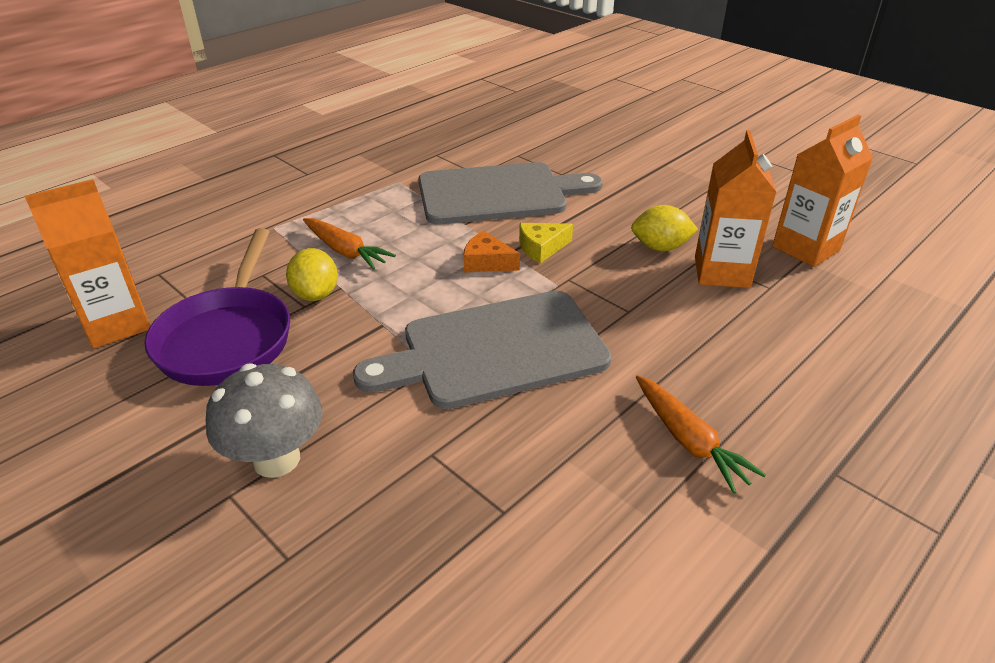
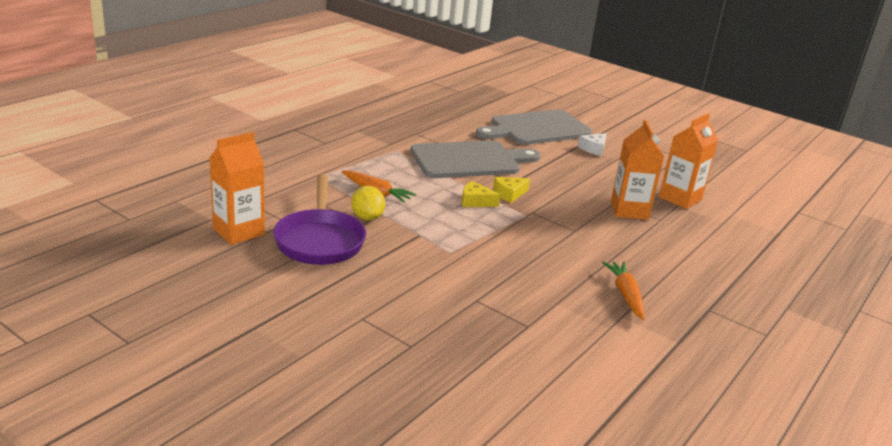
camera: 10 degrees left, 10 degrees down
(276, 459) = (383, 302): grey mushroom -> none
(487, 262) = (475, 201): orange cheese -> yellow cheese
(495, 350) = (497, 249): grey cutting board -> grey cutting board (536, 128)
(660, 247) = (587, 195): yellow lemon -> none
(685, 169) = (593, 149): none -> white cheese
(689, 441) = (625, 295): orange carrot -> orange carrot turned 150 degrees counterclockwise

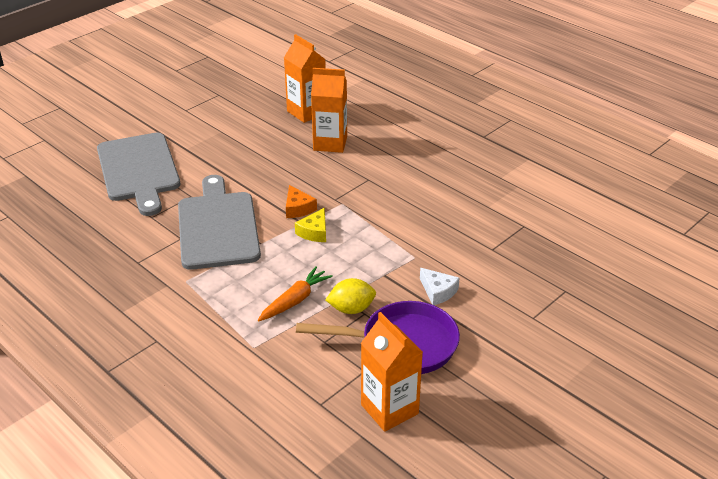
camera: 80 degrees left, 10 degrees up
(509, 194) = (298, 208): yellow cheese -> orange cheese
(593, 149) = (196, 141): white cheese -> white cheese (438, 291)
(625, 295) = (470, 170): orange carrot -> none

